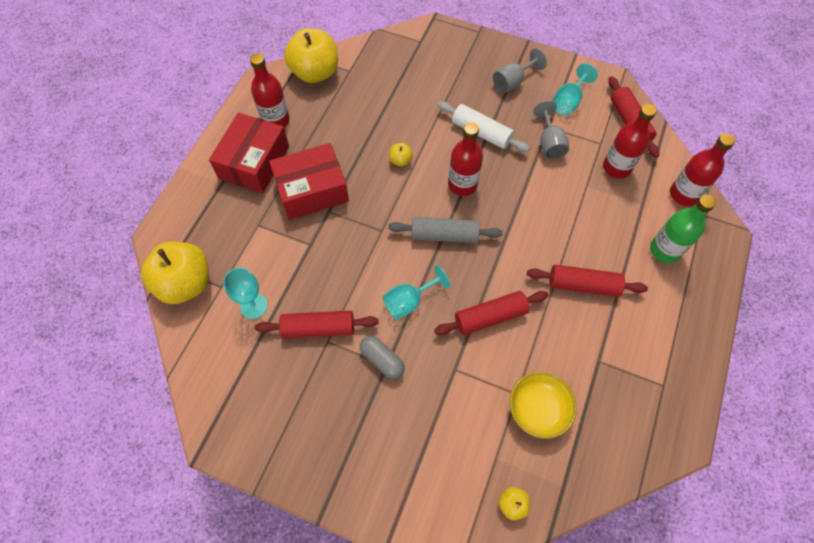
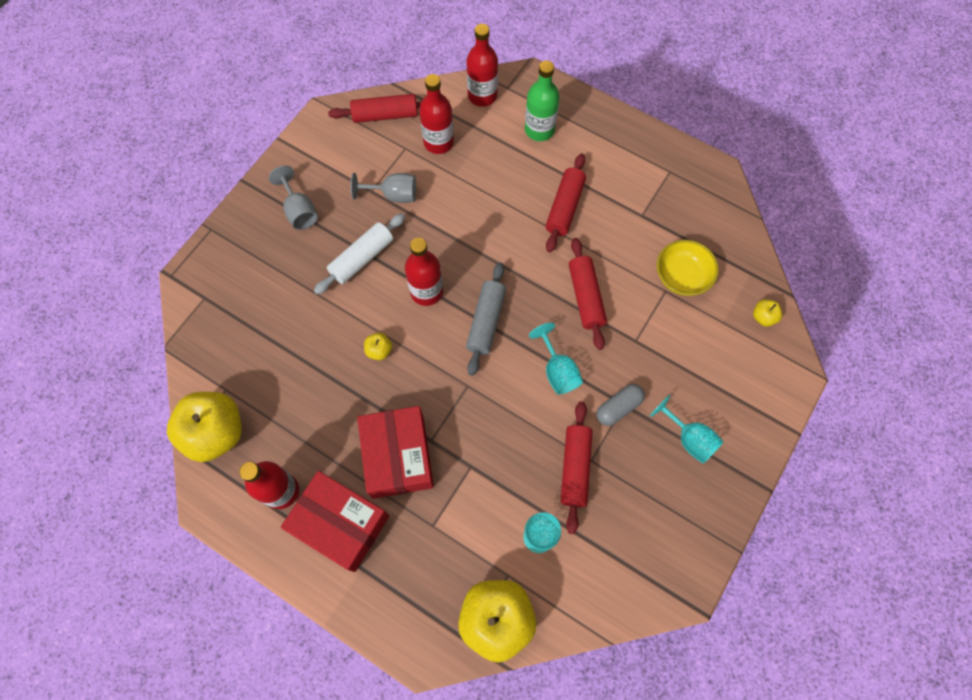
camera: 80 degrees left, 5 degrees up
(568, 101) = (342, 163): turquoise goblet -> turquoise goblet (688, 438)

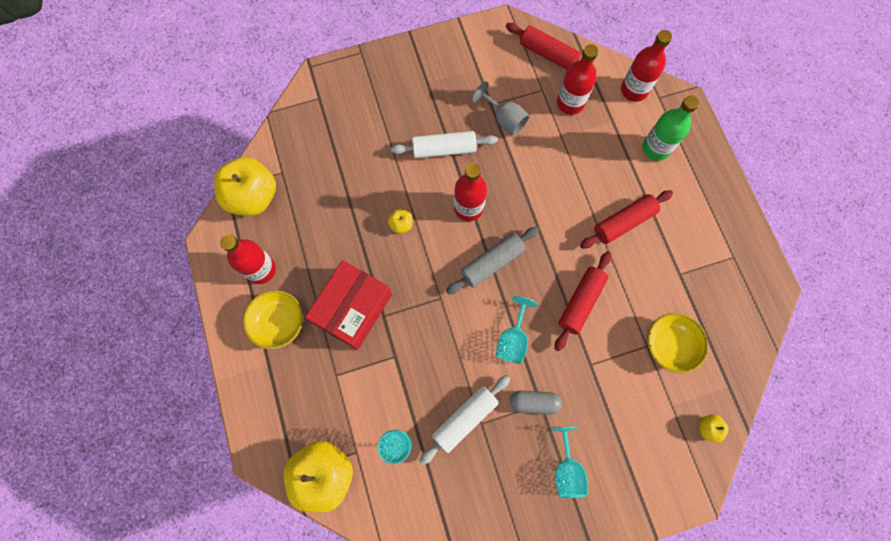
camera: 40 degrees right, 5 degrees up
(299, 211) = (429, 82): grey goblet -> none
(340, 524) = (279, 323): red box -> yellow bowl
(575, 468) = (465, 419): red rolling pin -> white rolling pin

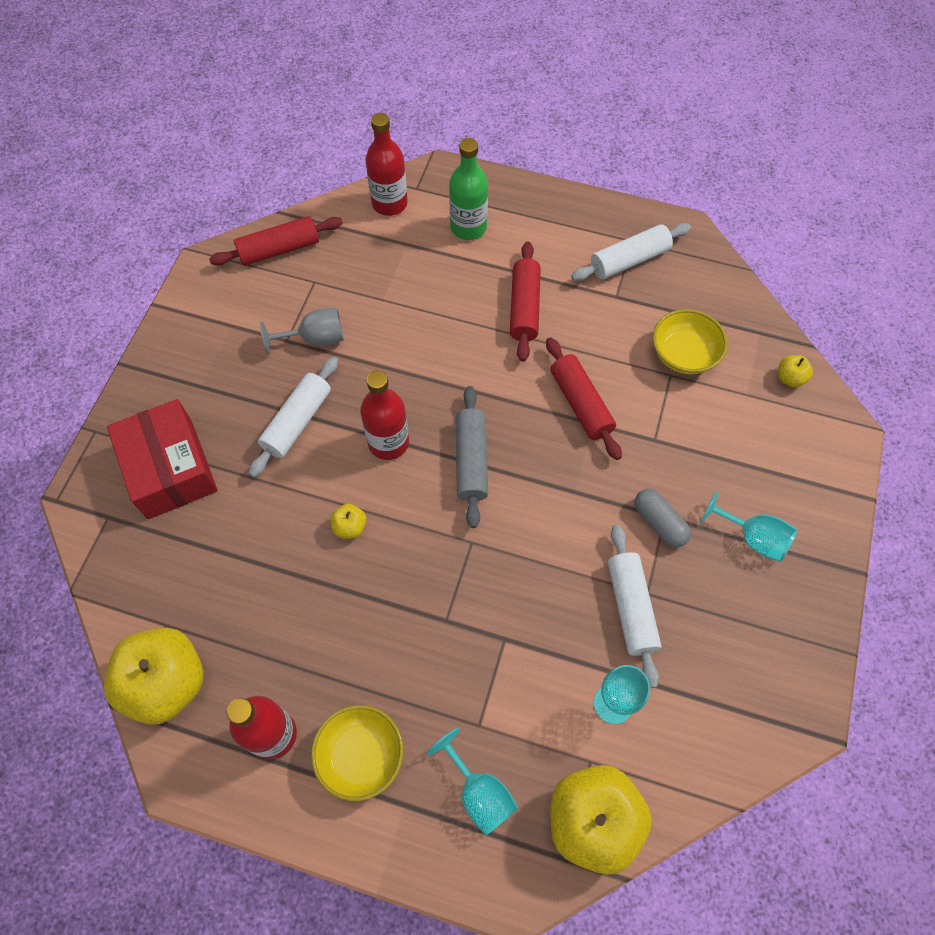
camera: 55 degrees left, 10 degrees down
(352, 309) = (410, 651): red box -> red box (170, 469)
(513, 339) = (574, 497): turquoise goblet -> turquoise goblet (479, 792)
(534, 402) = (659, 522): grey capsule -> grey capsule turned 75 degrees counterclockwise
(570, 103) = (353, 267): red bottle -> none
(715, 264) = (629, 260): none -> white rolling pin

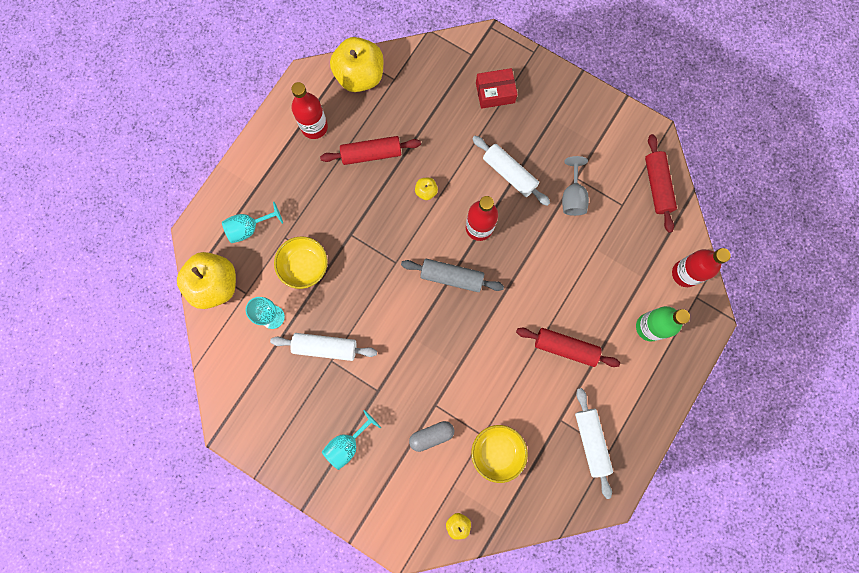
camera: 105 degrees right, 15 degrees up
(170, 469) = (495, 93): red box -> red box, size x0.62
(361, 756) = (288, 170): yellow bowl -> yellow bowl (304, 266)
(580, 404) = (476, 363): red rolling pin -> red rolling pin (371, 154)
(659, 522) = (375, 386): grey capsule -> grey capsule (431, 435)

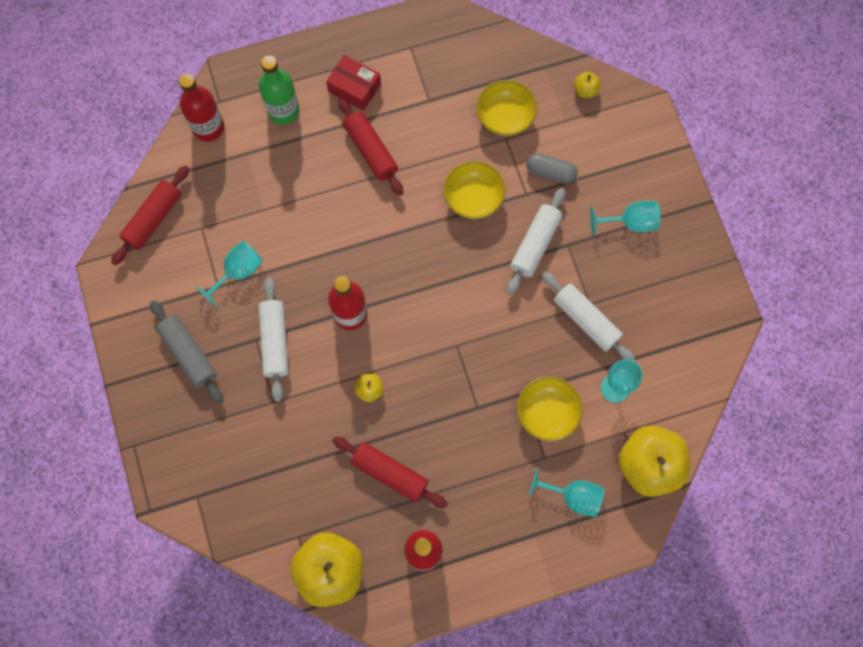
camera: 140 degrees left, 5 degrees down
(451, 277) = (416, 290): grey rolling pin -> grey rolling pin (189, 354)
(468, 371) = (473, 198): none -> yellow bowl
(495, 93) = (212, 434): red box -> red box (354, 88)
(572, 196) = (238, 272): grey goblet -> turquoise goblet
(591, 441) = (419, 65): white rolling pin -> white rolling pin (535, 244)

